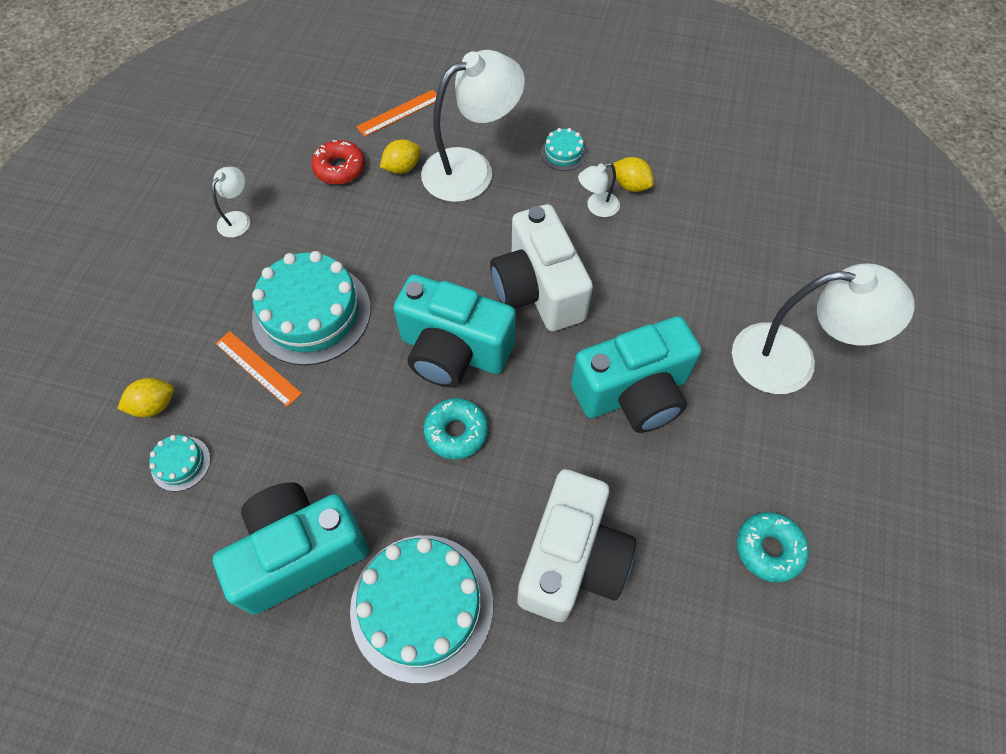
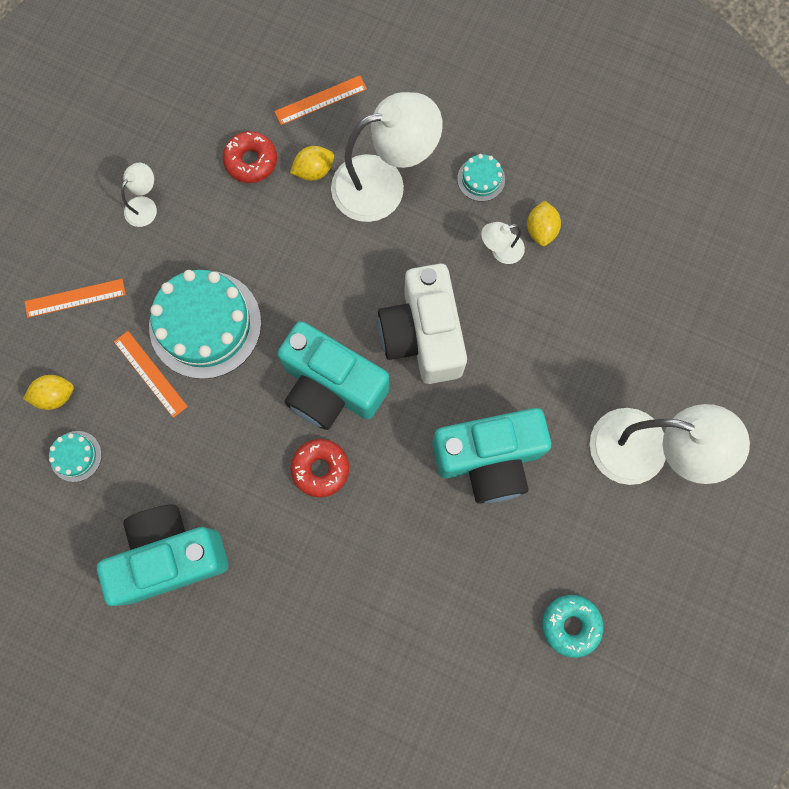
camera: 10 degrees right, 15 degrees up
(171, 309) = (75, 298): none -> orange ruler
(422, 606) = (266, 620): turquoise cake -> none
(456, 432) = (320, 469): turquoise donut -> red donut
(571, 559) = (399, 603): white camera -> none
(631, 185) = (541, 230): yellow lemon -> yellow lemon turned 45 degrees clockwise

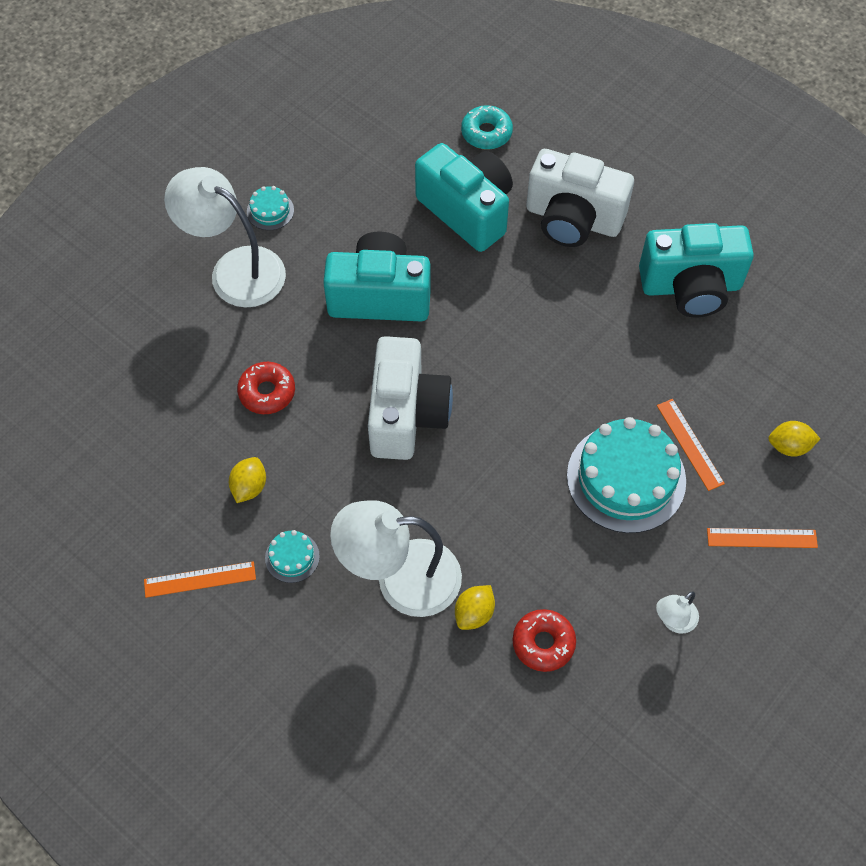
camera: 165 degrees left, 15 degrees down
(76, 456) = (772, 387): turquoise cake -> turquoise cake (270, 211)
(311, 612) = (573, 219): none -> white camera
(314, 171) = (474, 613): yellow lemon -> yellow lemon turned 45 degrees counterclockwise
(320, 100) = (445, 698): orange ruler -> orange ruler (200, 579)
(320, 469) = (538, 323): red donut -> red donut (267, 392)
(331, 387) = (510, 389): turquoise camera -> turquoise camera (467, 210)
(500, 251) = (299, 476): white lamp -> none
(570, 625) = (354, 163): turquoise donut -> turquoise donut (486, 133)

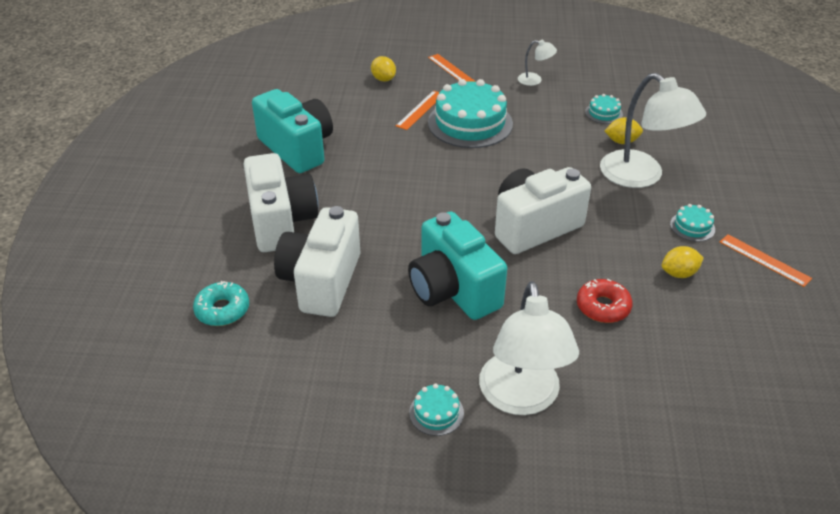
camera: 125 degrees left, 20 degrees down
(467, 210) = (321, 281): turquoise camera -> white camera
(543, 643) = (604, 113): red donut -> turquoise cake

